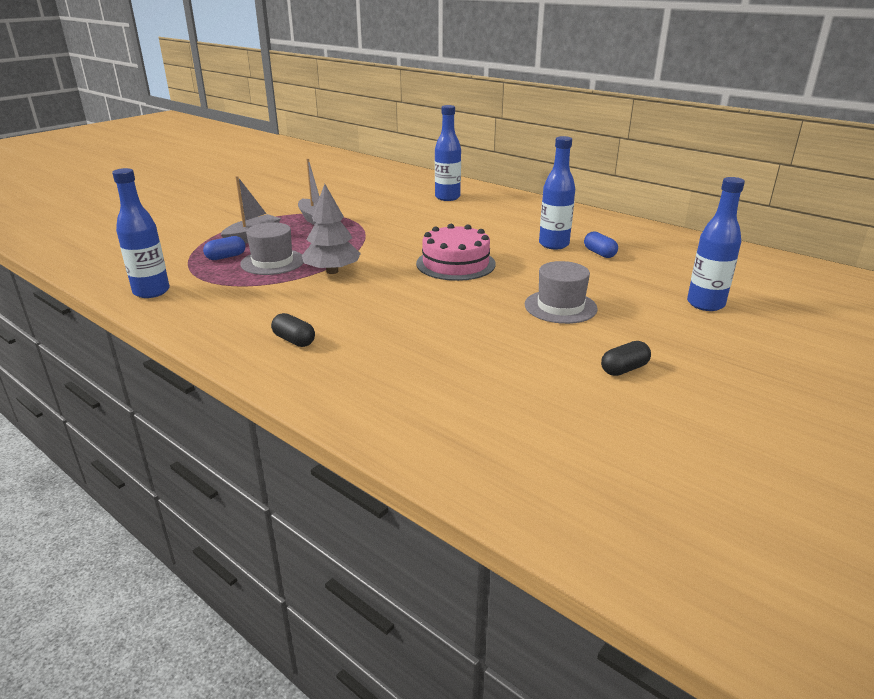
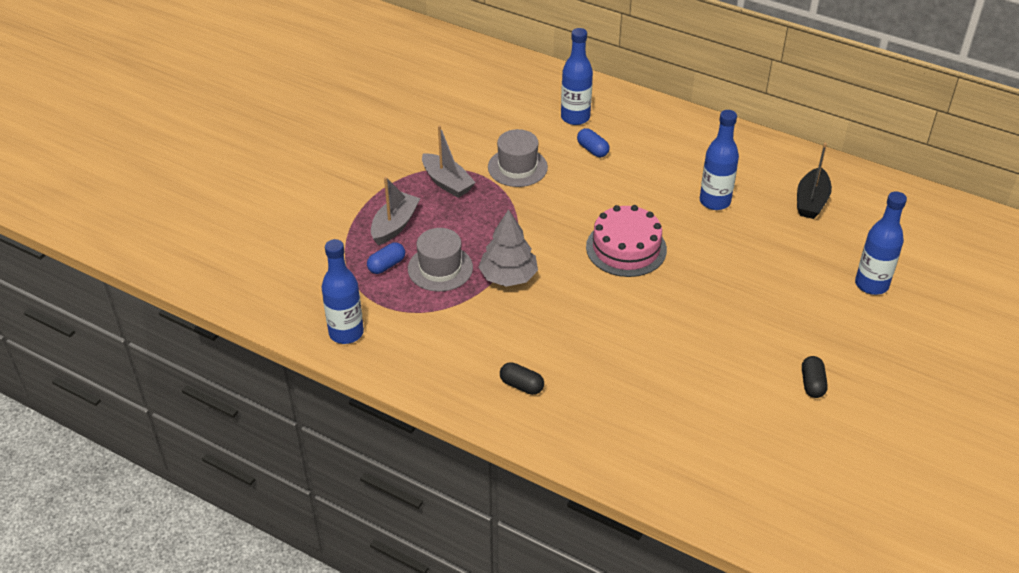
camera: 10 degrees left, 15 degrees up
(560, 307) = (743, 305): grey hat -> grey hat (517, 167)
(599, 253) = (763, 212): blue capsule -> blue capsule (592, 150)
(624, 369) = (812, 384): black capsule -> black capsule turned 45 degrees counterclockwise
(649, 251) = (811, 201): none -> black boat

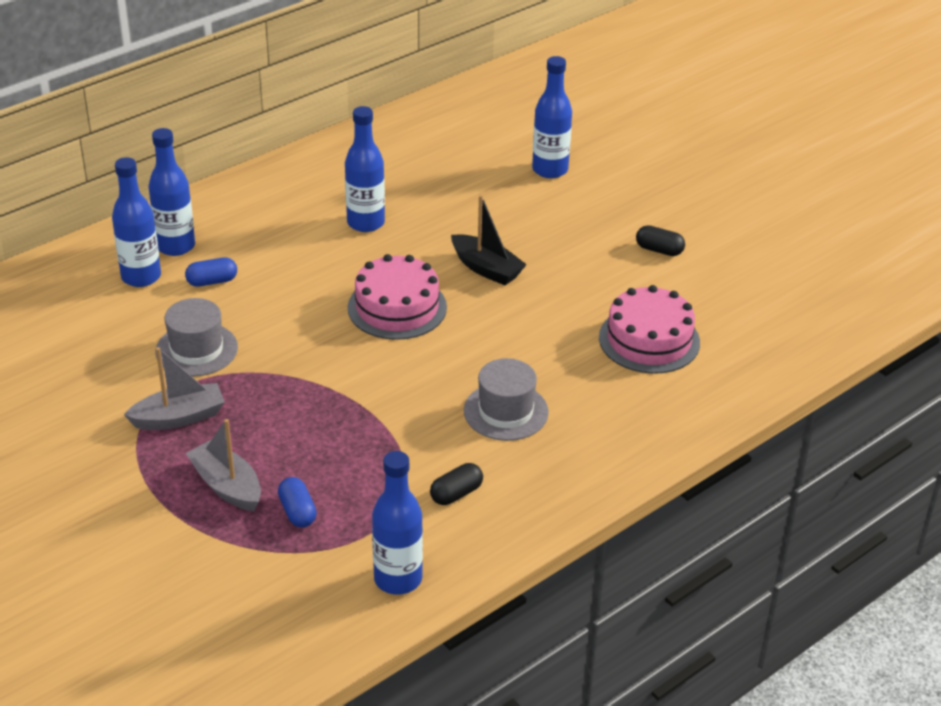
camera: 70 degrees left, 5 degrees down
(440, 268) = (334, 464): grey hat -> grey hat (506, 411)
(508, 276) = (385, 411): grey tree -> none
(521, 385) = (564, 448): black capsule -> black capsule (456, 494)
(618, 121) = (176, 246): none -> blue bottle
(684, 406) = (649, 340): none -> pink cake
(811, 201) = (410, 162): black boat -> black boat (486, 269)

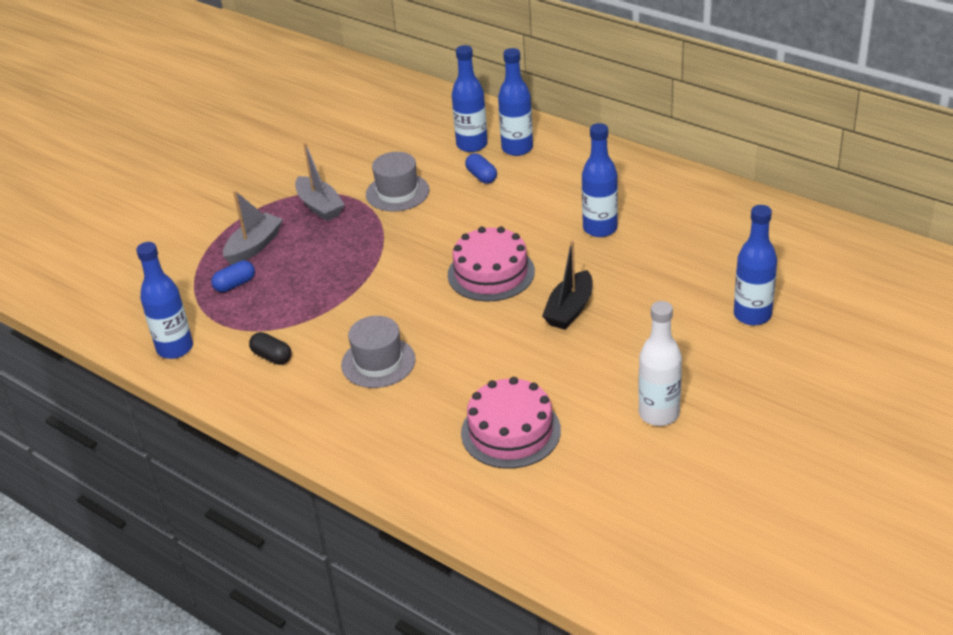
camera: 80 degrees right, 0 degrees up
(659, 250) = (659, 414): black capsule -> white bottle

